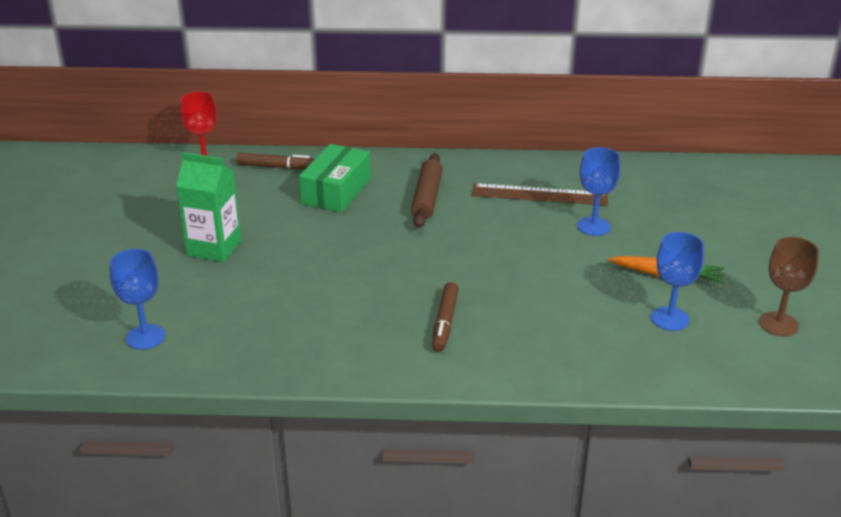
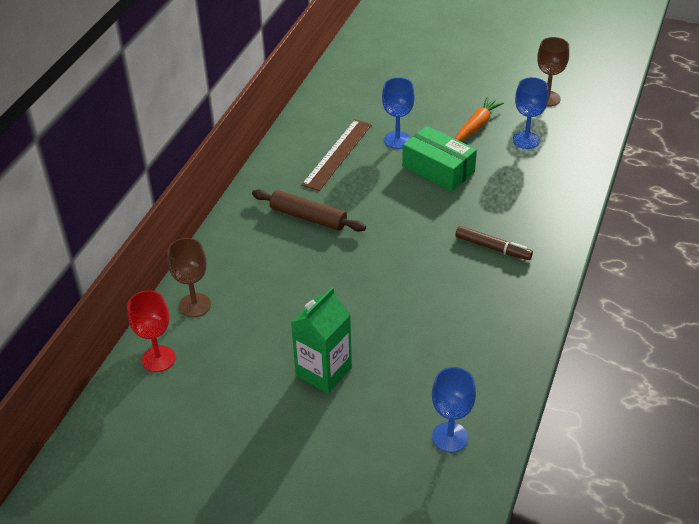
camera: 70 degrees left, 10 degrees up
(276, 167) = (195, 305): brown marker -> brown goblet
(336, 191) = (265, 271): green box -> green box (438, 169)

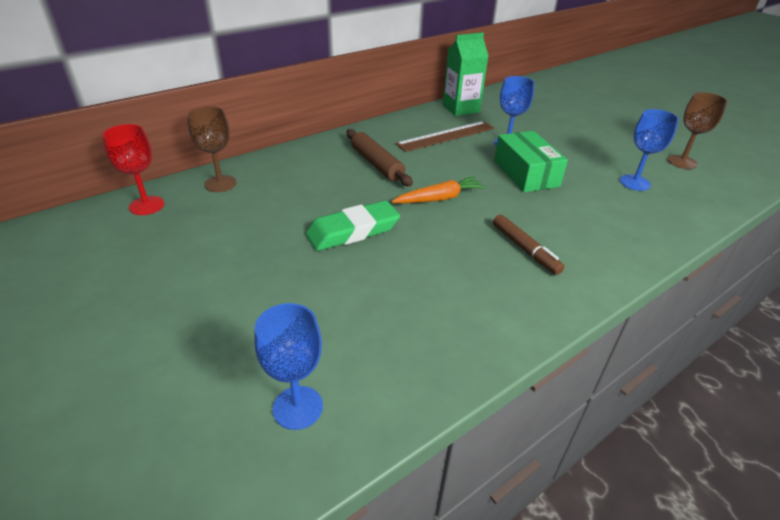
camera: 30 degrees right, 5 degrees down
(323, 371) = (253, 276): green carton -> green carton (461, 109)
(356, 295) = (353, 231): none -> green eraser
(476, 126) = (591, 158): orange carrot -> orange carrot (439, 198)

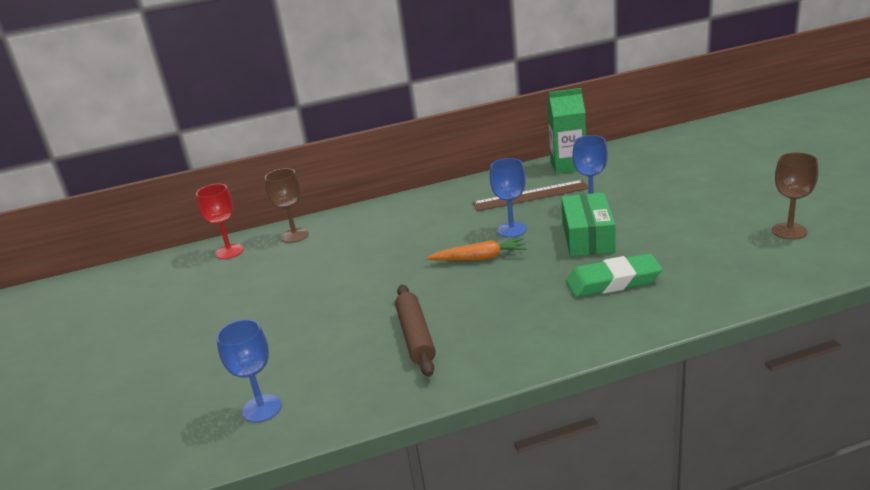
camera: 25 degrees right, 10 degrees down
(353, 231) = (381, 283): green eraser -> green eraser (613, 281)
(376, 164) = (441, 222): brown rolling pin -> brown rolling pin (415, 336)
(525, 249) = (530, 310): brown marker -> none
(634, 183) = (706, 252): blue goblet -> blue goblet (511, 230)

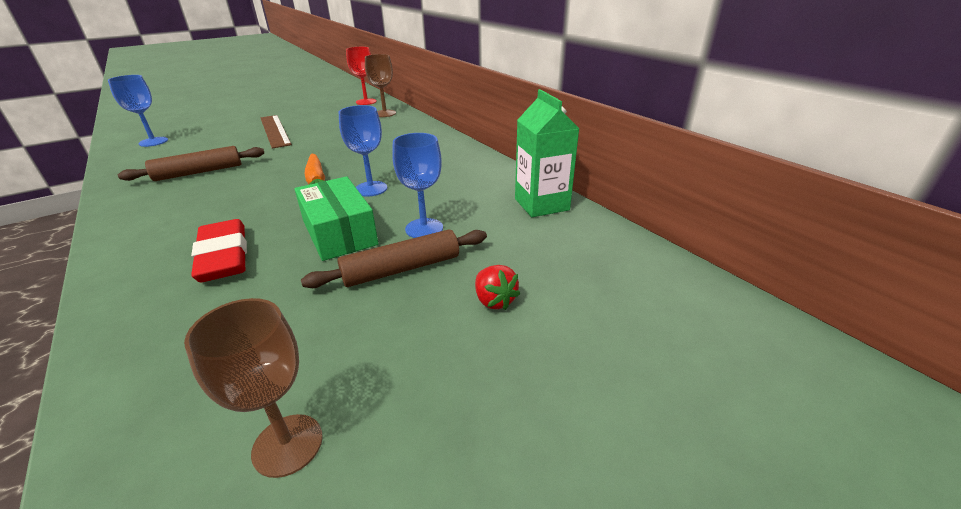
camera: 70 degrees right, 5 degrees up
(530, 196) = (452, 190): brown ruler -> brown ruler (274, 131)
(587, 237) = (339, 232): green box -> green box turned 75 degrees clockwise
(613, 281) = (224, 256): green eraser -> red eraser
(644, 211) = (402, 269): none -> brown rolling pin
(681, 184) = (494, 300): none -> red strawberry

